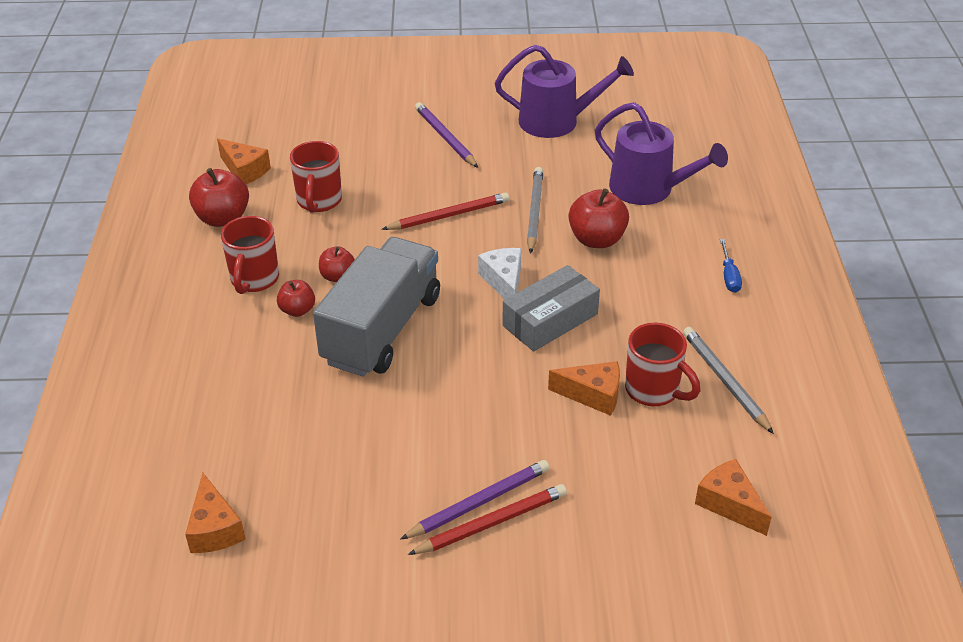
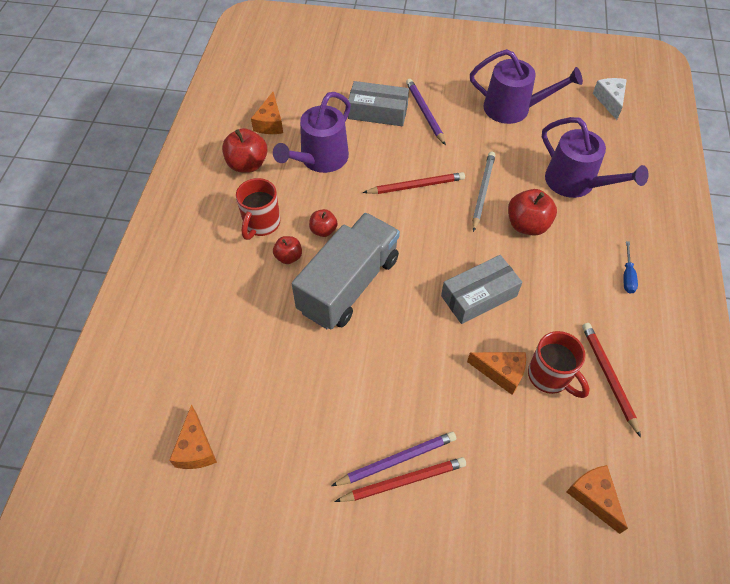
camera: 10 degrees right, 15 degrees up
(244, 170) = (270, 123): orange cheese -> orange cheese turned 45 degrees clockwise
(319, 201) = (320, 159): red mug -> purple watering can
(384, 143) = (378, 112): none -> grey box
(504, 282) = (448, 254): white cheese -> white cheese (609, 101)
(725, 381) = (608, 377): grey pencil -> red pencil

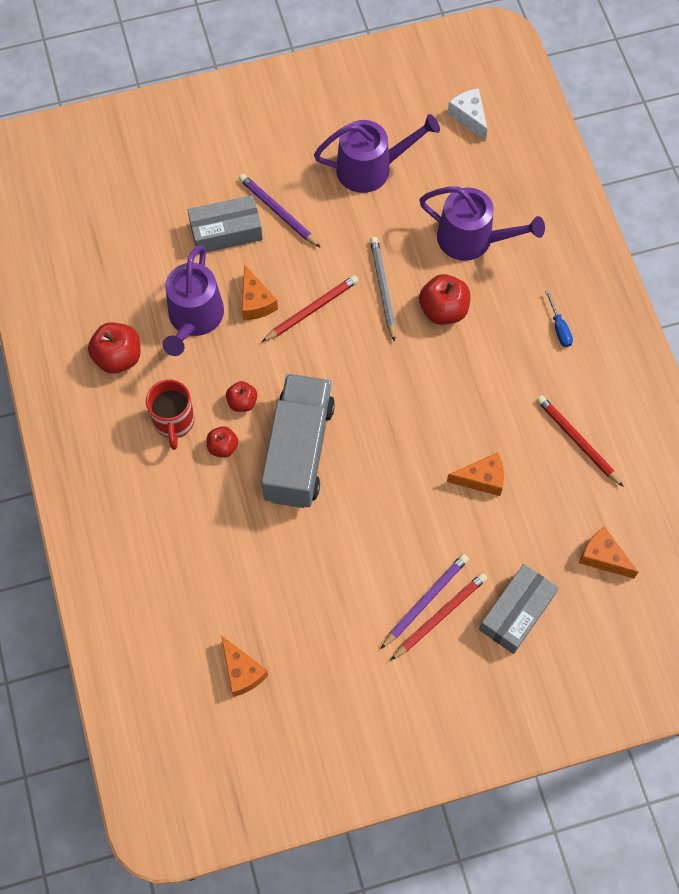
camera: 25 degrees left, 10 degrees up
(270, 123) = (113, 294): orange cheese -> orange cheese (255, 302)
(479, 296) = (429, 409): grey box -> grey box (516, 612)
(550, 377) = (526, 463): red mug -> none

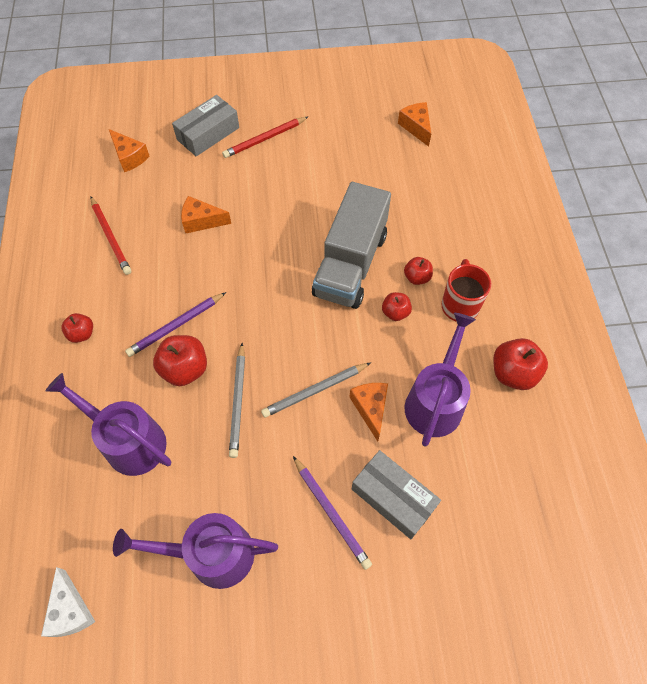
camera: 170 degrees left, 5 degrees down
(226, 231) = (393, 497): grey box -> grey box turned 45 degrees clockwise
(311, 310) = (315, 391): red pencil -> grey pencil
(425, 600) = (272, 149): purple pencil -> purple pencil (176, 326)
(559, 328) = (82, 334): blue screwdriver -> red apple

